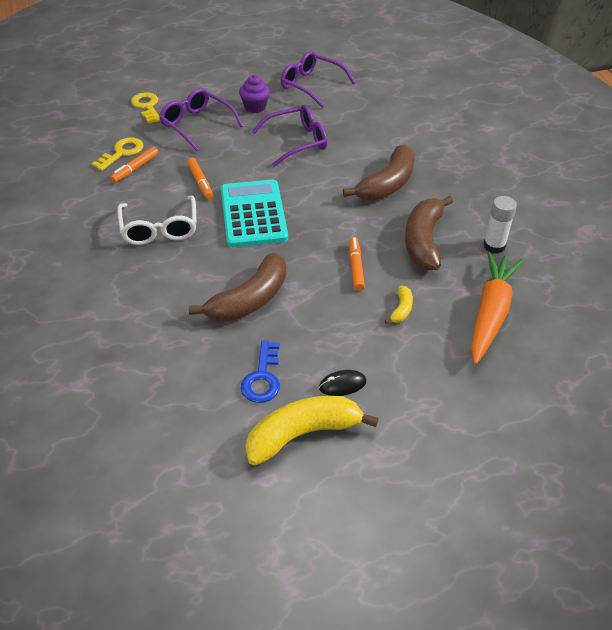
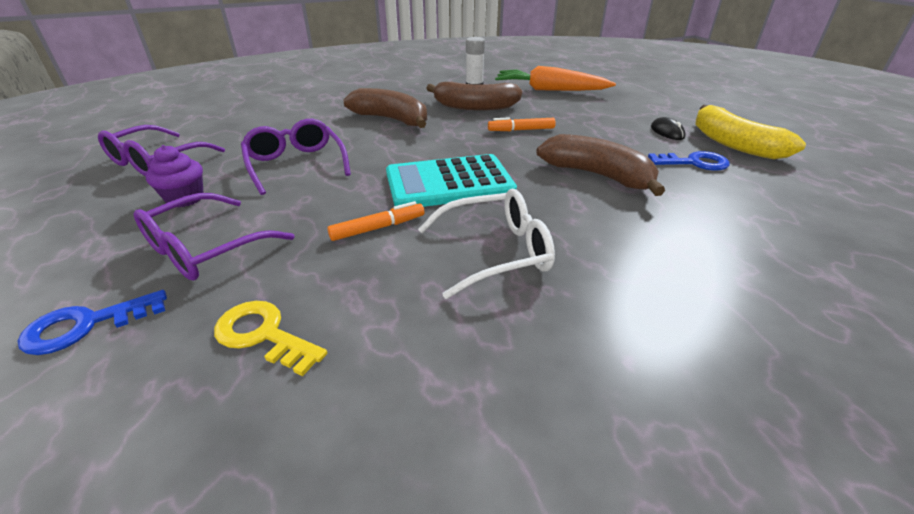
camera: 95 degrees left, 10 degrees down
(135, 169) = (327, 305): orange marker -> none
(147, 106) = (86, 325): yellow key -> blue key
(401, 309) = (565, 114): yellow banana -> none

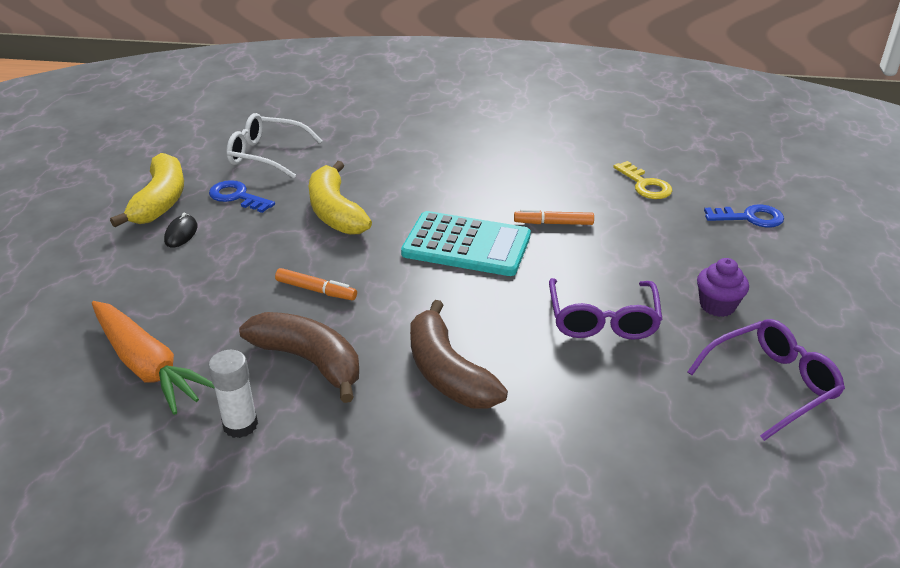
camera: 150 degrees left, 0 degrees up
(206, 249) = (687, 246): purple glasses -> none
(496, 252) = (486, 184): white glasses -> white glasses (266, 155)
(597, 175) = (335, 212): brown banana -> yellow banana

